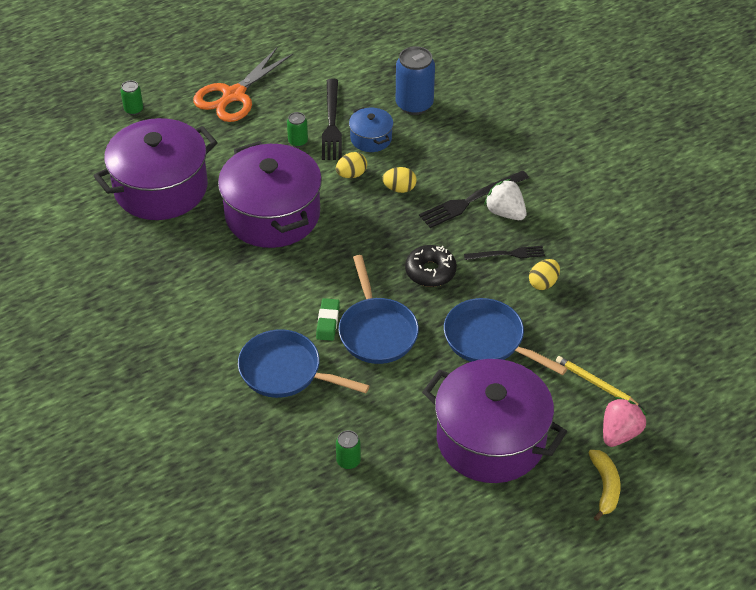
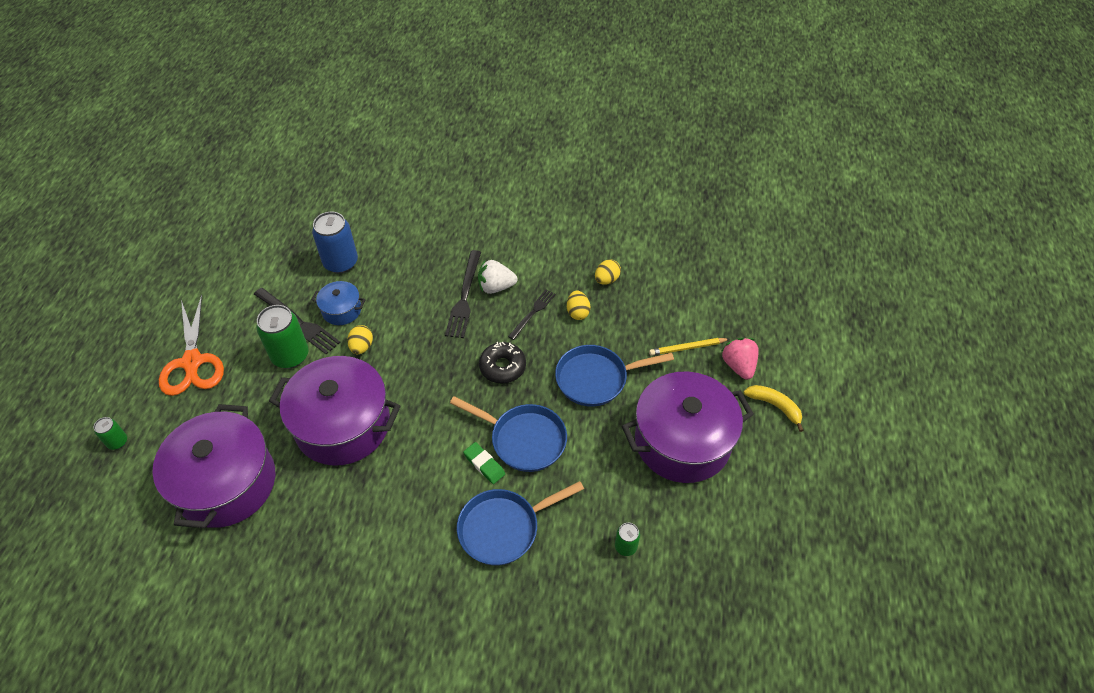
camera: 50 degrees left, 5 degrees up
(298, 141) = (290, 356): green can -> green can, size x1.96
(399, 189) = (408, 328): yellow egg -> yellow egg (606, 280)

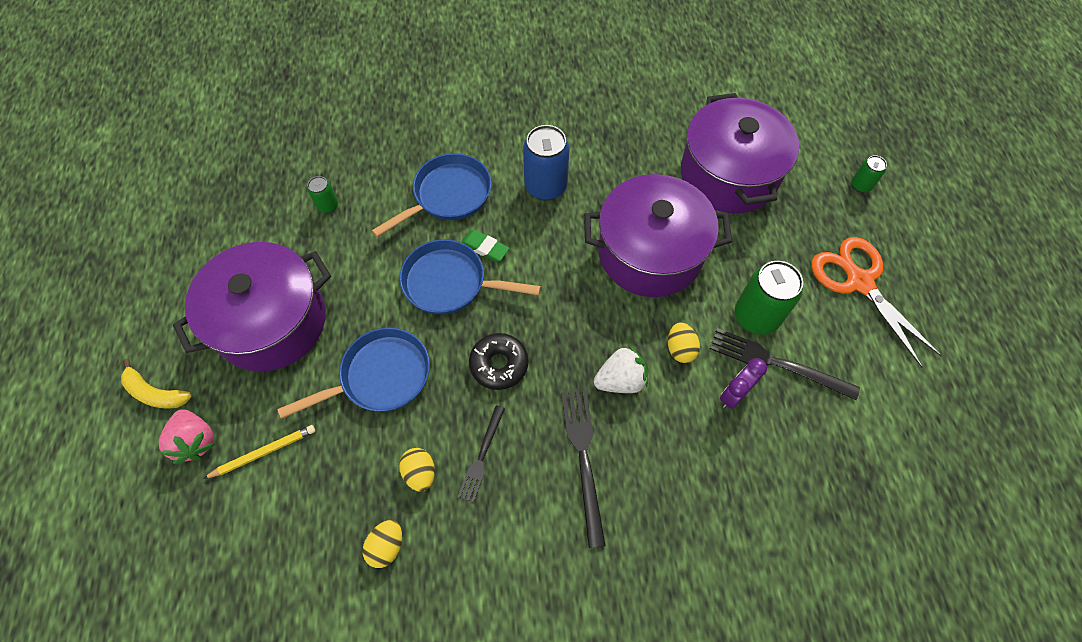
camera: 165 degrees right, 10 degrees up
(341, 263) = (781, 473): blue can -> blue can (545, 186)
(341, 310) = (734, 394): blue pot -> purple clock
(496, 287) = (545, 488): white strawberry -> white strawberry (620, 380)

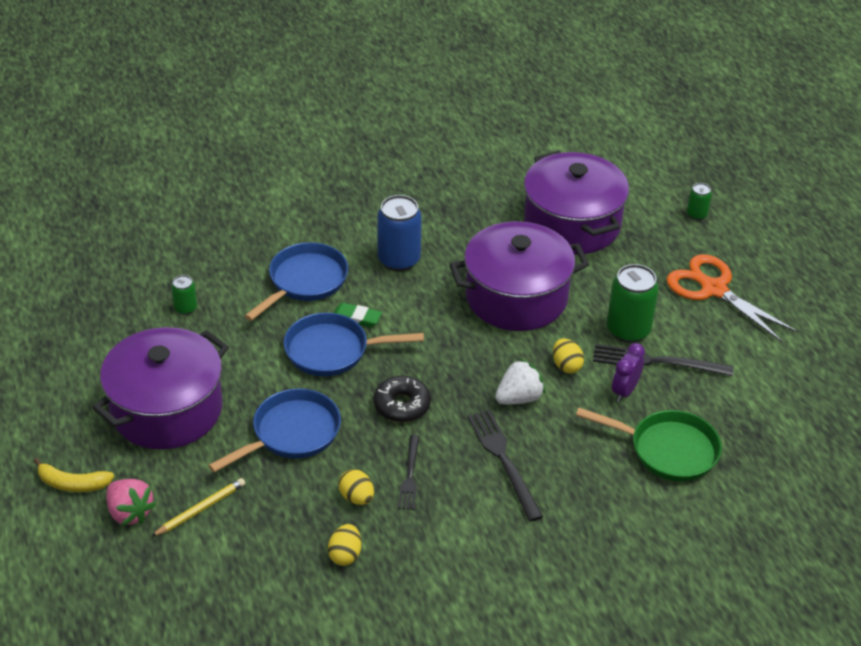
camera: 15 degrees left, 20 degrees down
(762, 483) = (667, 450): none -> green pan

